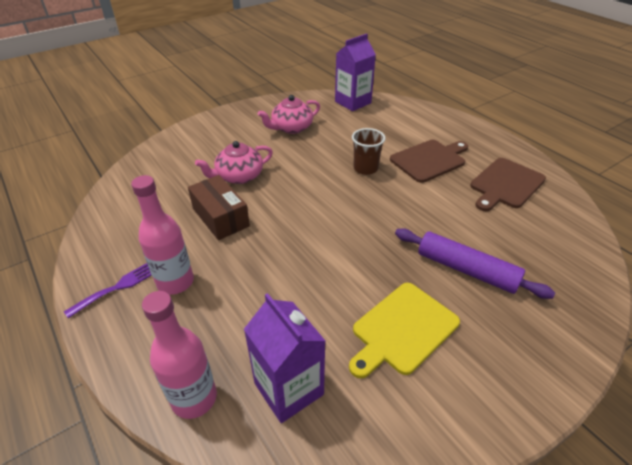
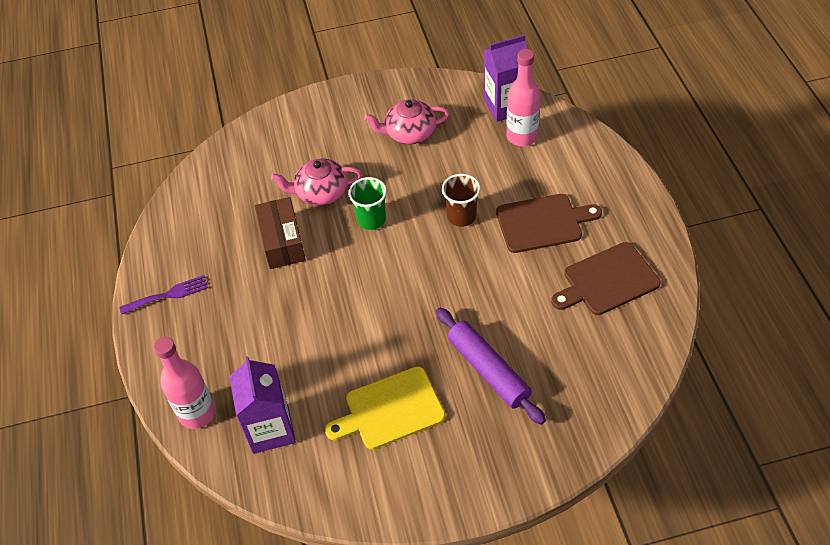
camera: 25 degrees right, 10 degrees up
(175, 282) = (217, 304): pink bottle -> pink bottle (522, 136)
(293, 185) = (371, 219): none -> green cup

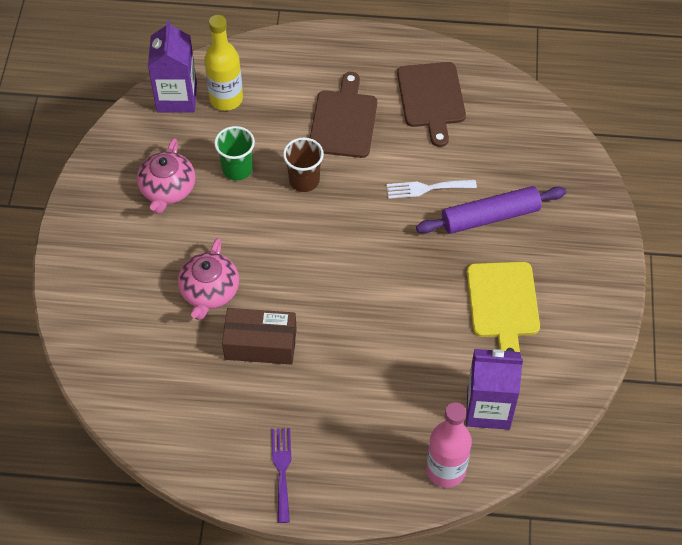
camera: 75 degrees left, 5 degrees up
(371, 219) = (270, 256): green cup -> green cup (237, 169)
(497, 308) = (426, 188): none -> white fork
(522, 136) = (226, 99): pink bottle -> yellow bottle

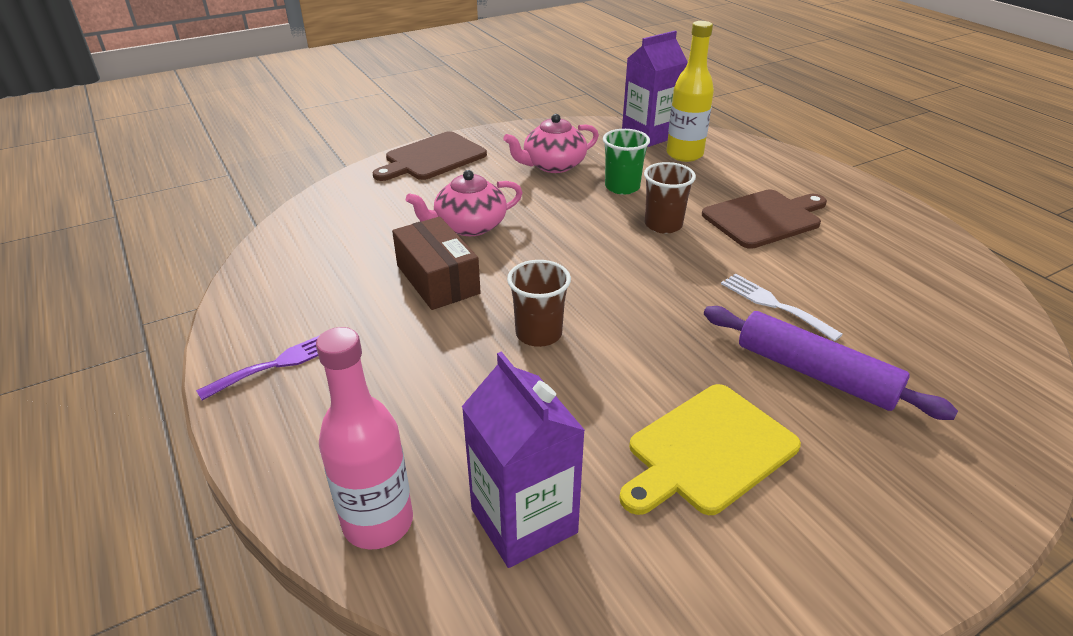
camera: 55 degrees right, 20 degrees down
(360, 321) = (538, 334): none -> brown cup
(431, 98) = (885, 258): brown cutting board -> brown cutting board (432, 158)

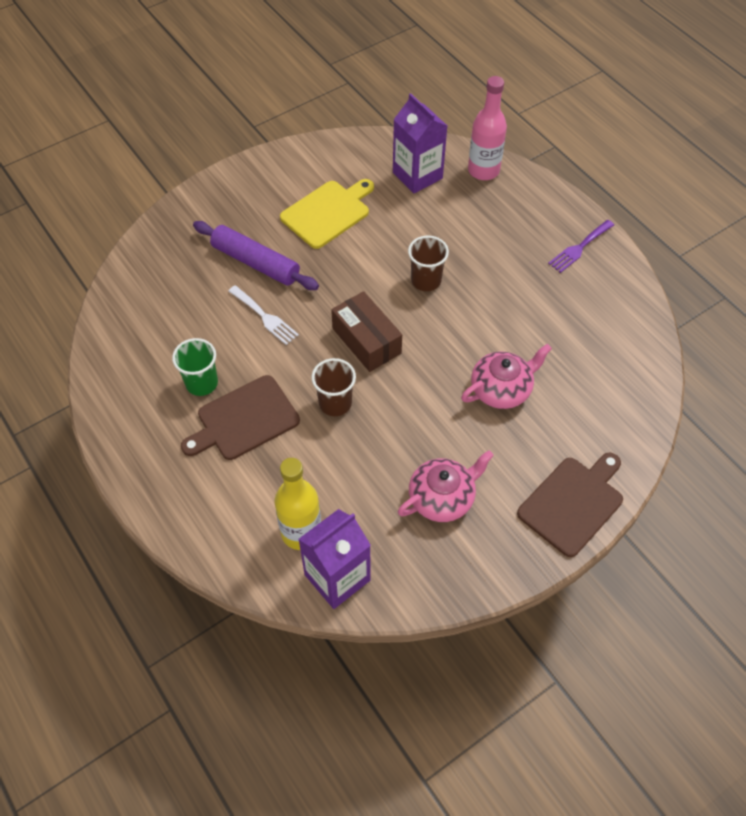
camera: 175 degrees right, 20 degrees up
(438, 279) = (507, 324): brown box -> brown box (366, 341)
(622, 187) = (370, 461): green cup -> green cup (201, 383)

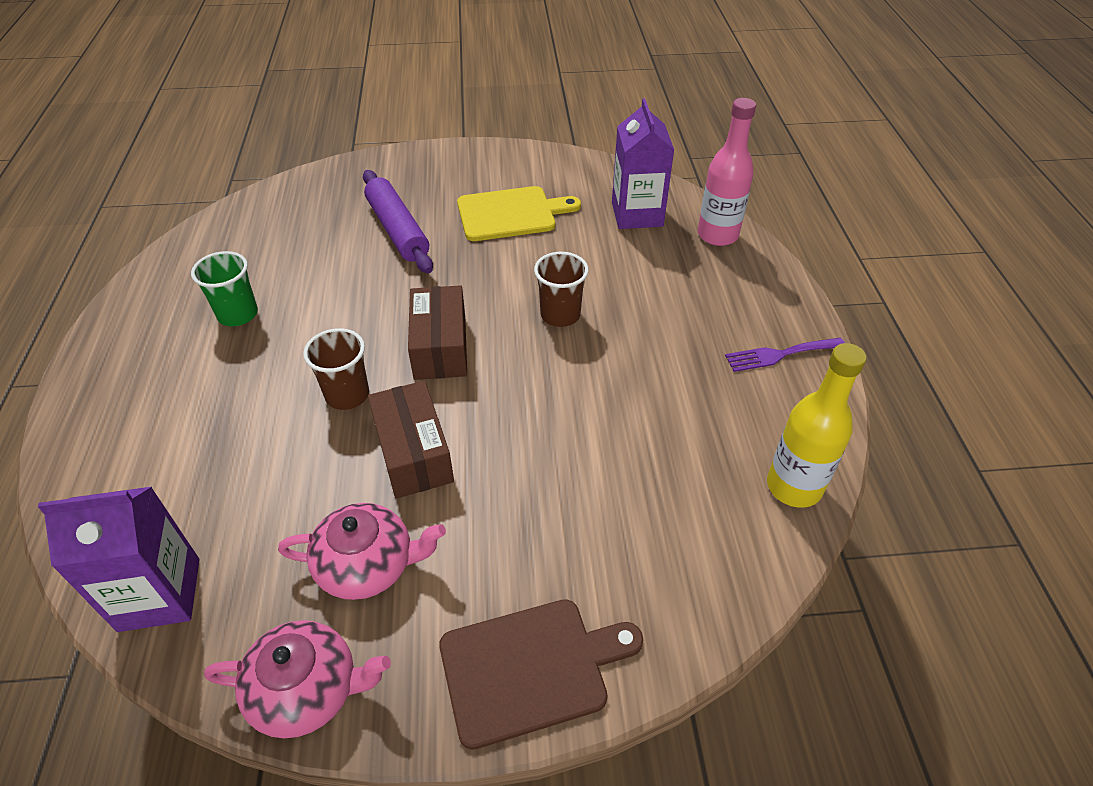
camera: 30 degrees right, 10 degrees down
(244, 420) = (241, 368): brown cutting board -> none
(265, 317) = (358, 280): white fork -> none
(301, 532) = (176, 517): yellow bottle -> yellow bottle (794, 487)
(411, 419) = (413, 453): none -> brown box
(502, 389) = (552, 470): pink teapot -> pink teapot (307, 690)

